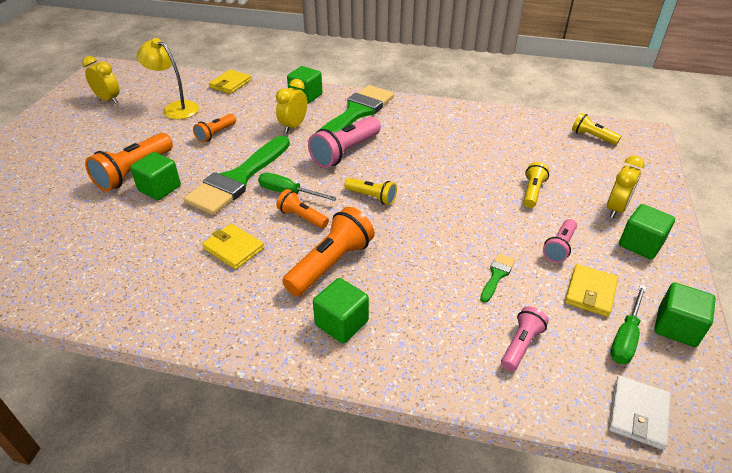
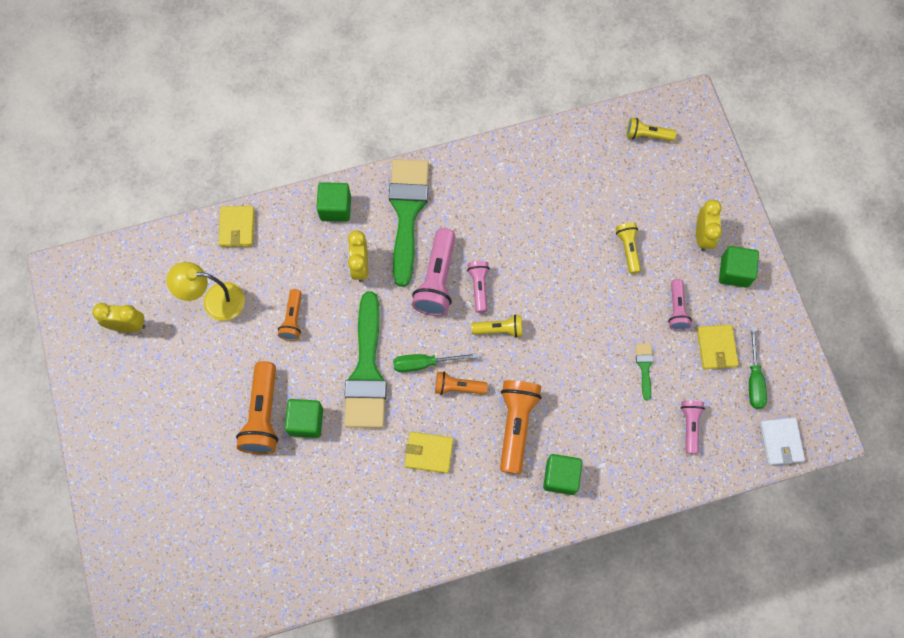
camera: 30 degrees left, 30 degrees up
(376, 167) = (479, 287): none -> pink flashlight
(676, 327) = (783, 350): green cube -> none

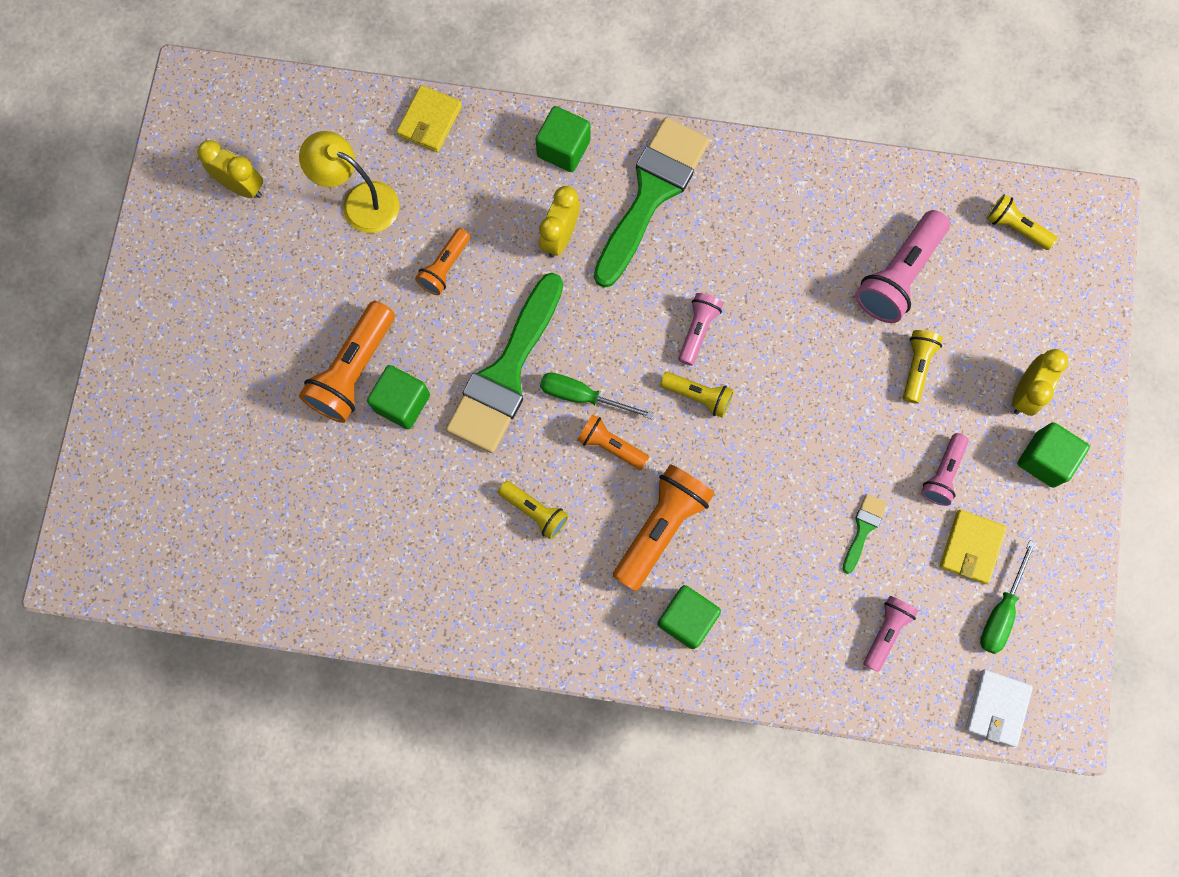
camera: 25 degrees right, 5 degrees up
(429, 453) = (535, 511): yellow wallet -> yellow flashlight
(437, 280) = (649, 297): pink flashlight -> pink flashlight (899, 275)

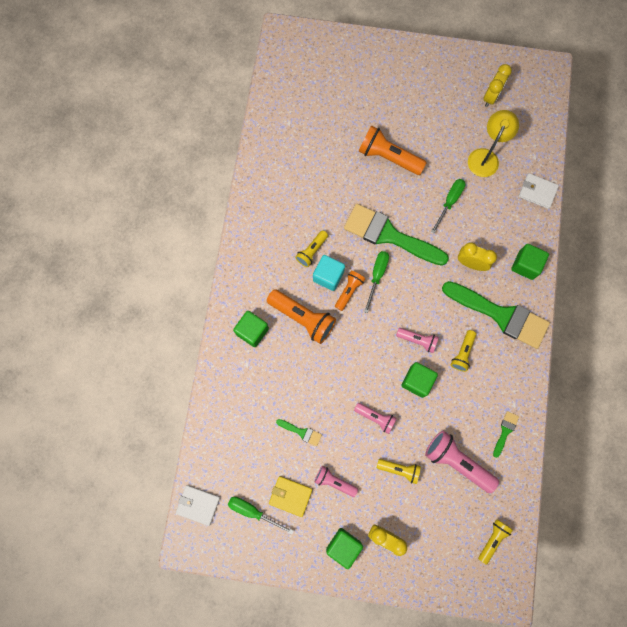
camera: 90 degrees right, 0 degrees up
(402, 402) = (371, 182): green cube -> green cube (417, 381)
(430, 121) = (537, 192): yellow wallet -> white wallet
(445, 267) = (449, 202): orange flashlight -> green screwdriver
(582, 482) = (328, 276): none -> turquoise cube
(698, 396) = (378, 340): yellow flashlight -> yellow flashlight (462, 353)
(846, 198) = (505, 431): none -> green brush
(886, 632) = (242, 442): pink flashlight -> pink flashlight (375, 418)

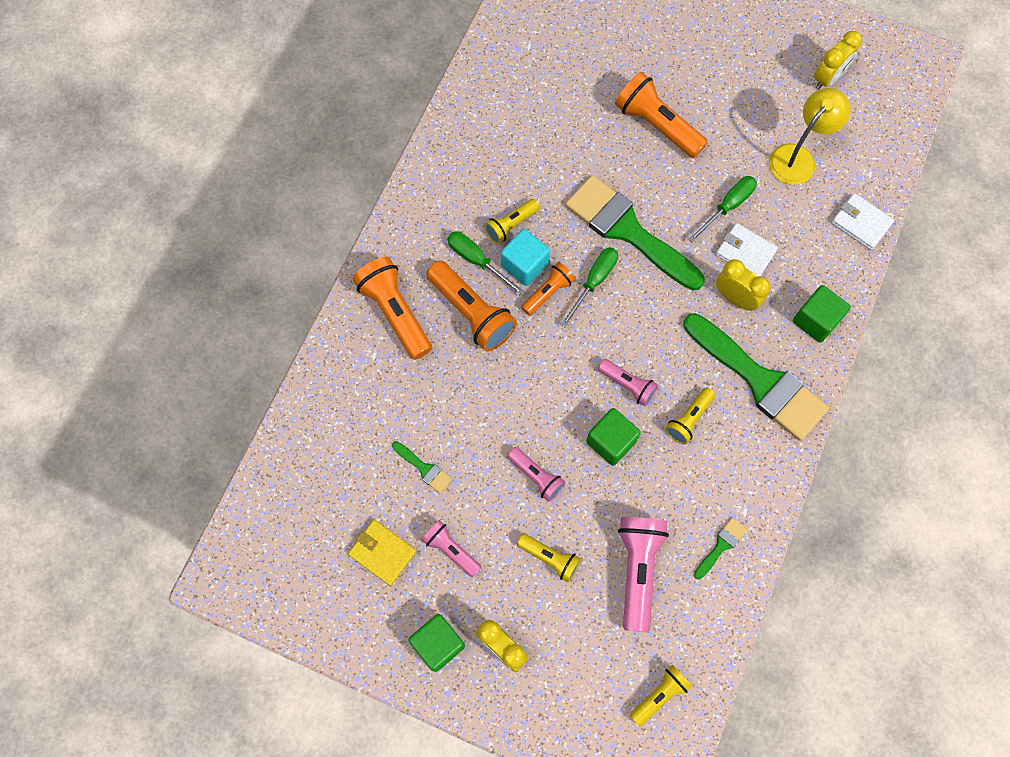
camera: 15 degrees right, 5 degrees down
(198, 505) = (249, 530): white wallet -> white wallet (745, 253)
(252, 331) = (395, 312): green cube -> orange flashlight
(253, 511) = (323, 560): green screwdriver -> green screwdriver (477, 260)
(457, 462) = (638, 570): pink flashlight -> pink flashlight turned 45 degrees clockwise

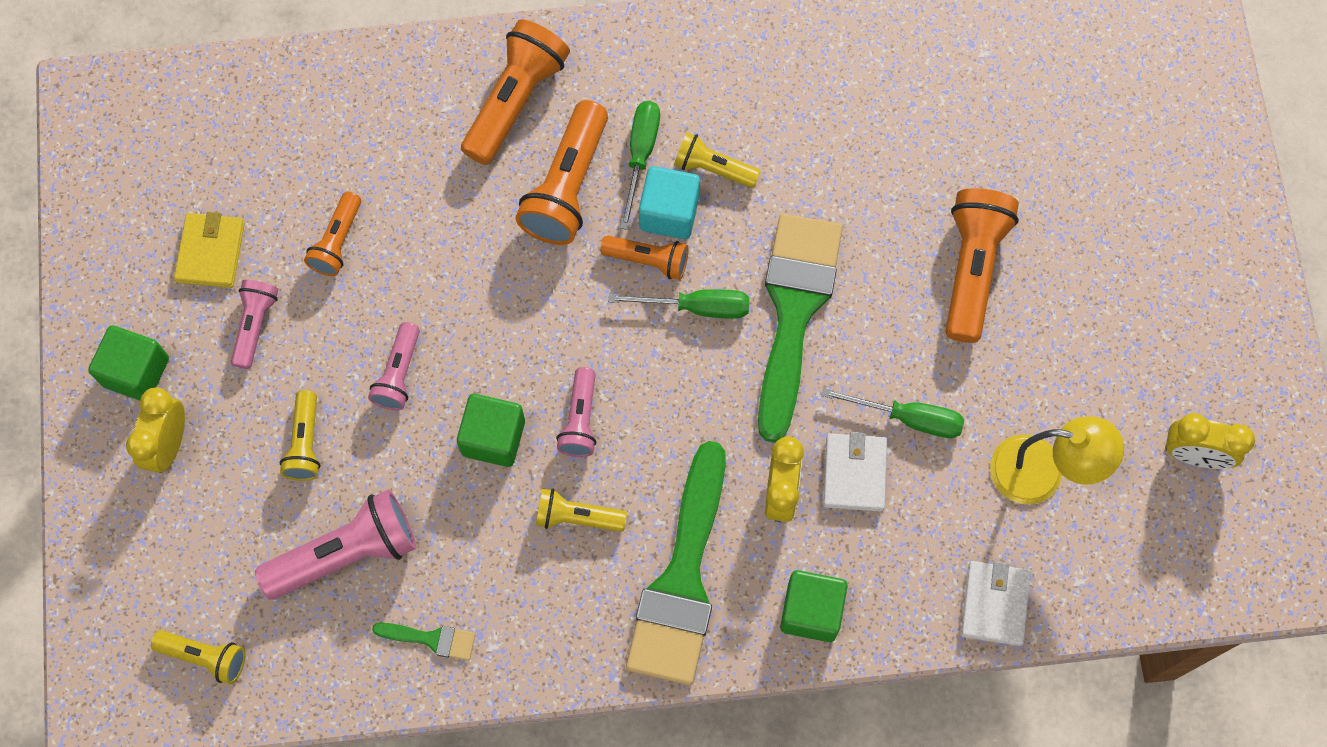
camera: 60 degrees right, 0 degrees up
(424, 468) = (337, 241): green brush -> orange flashlight

